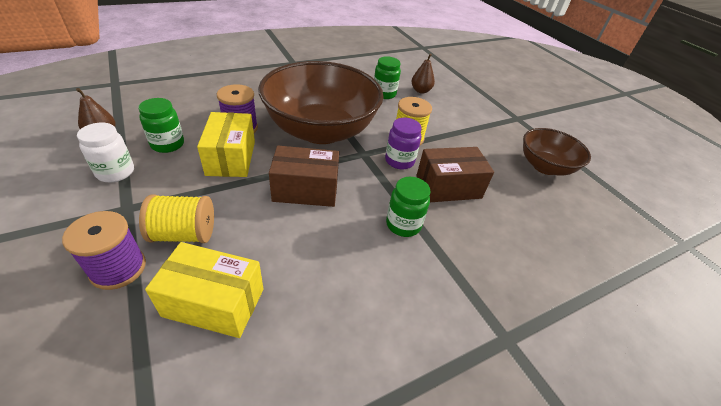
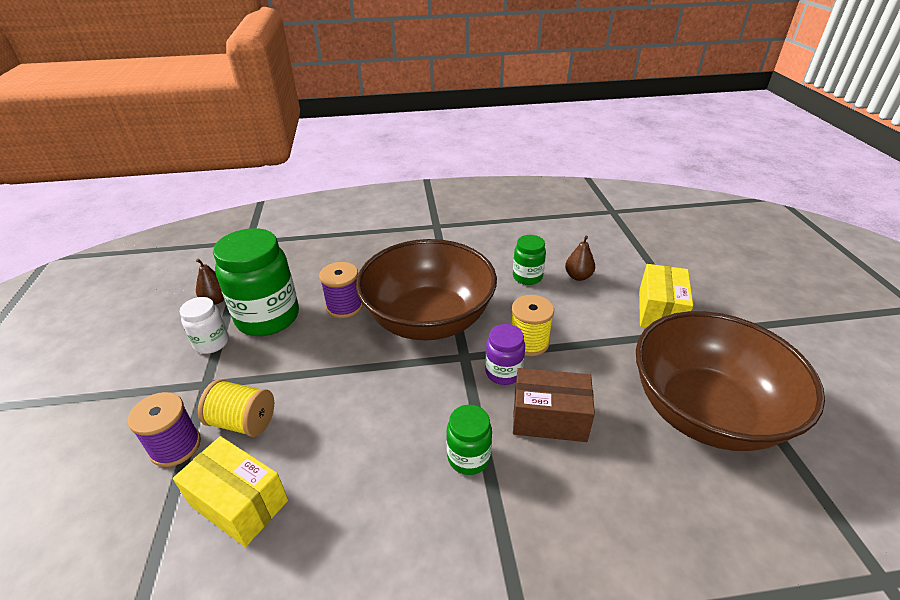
camera: 25 degrees right, 5 degrees down
(167, 144) = (268, 317): green jar -> green jar, size x1.93
(231, 158) = (320, 342): yellow box -> yellow box (660, 311)
(305, 189) = (379, 392): brown box -> none
(545, 166) = (705, 411): brown bowl -> brown bowl, size x1.85

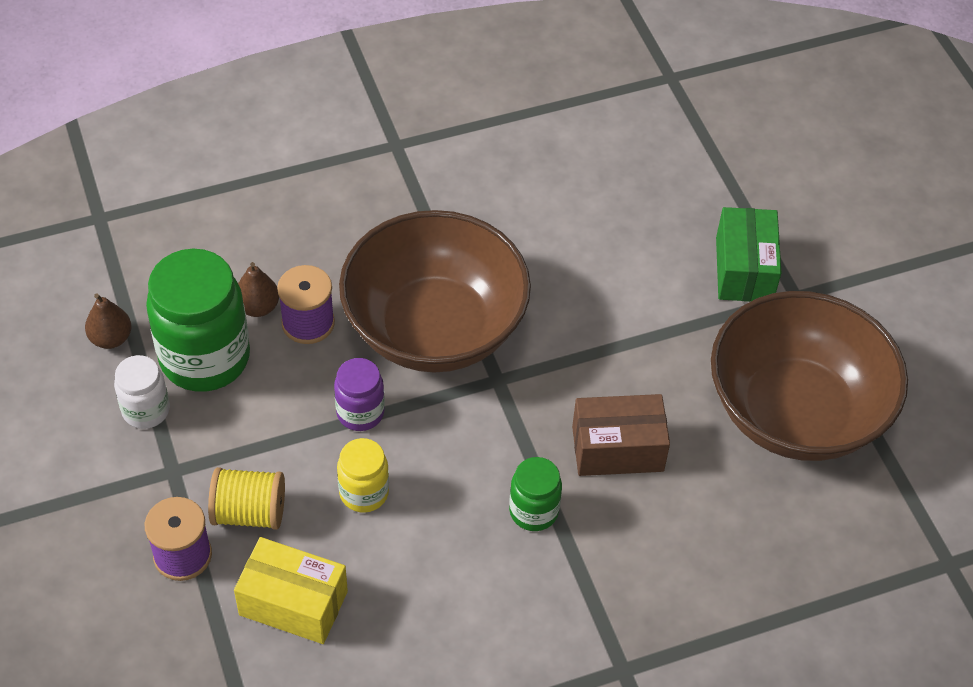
camera: 15 degrees left, 15 degrees up
(336, 421) = (364, 493): none -> yellow jar
(503, 372) = (552, 396): purple jar -> purple jar (360, 413)
(527, 277) = (557, 233): green jar -> none
(529, 342) = (577, 346): yellow spool -> none
(578, 276) = (630, 222): brown pear -> brown pear (258, 307)
(660, 311) = (744, 269): yellow box -> green box

